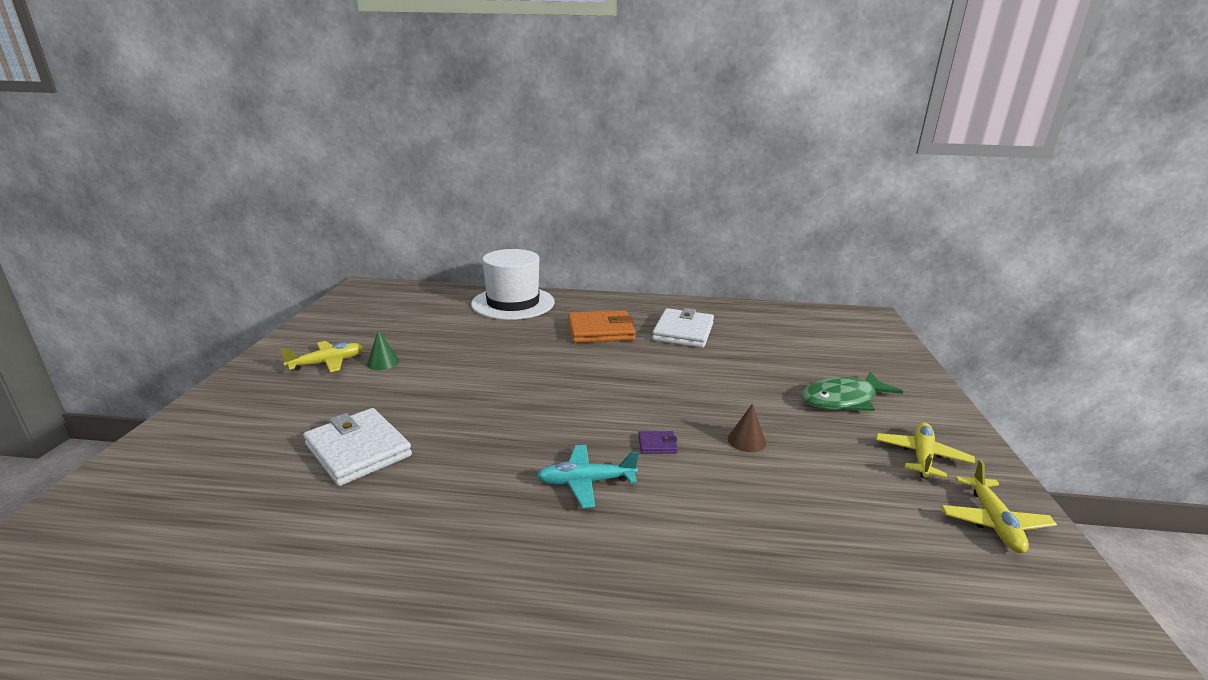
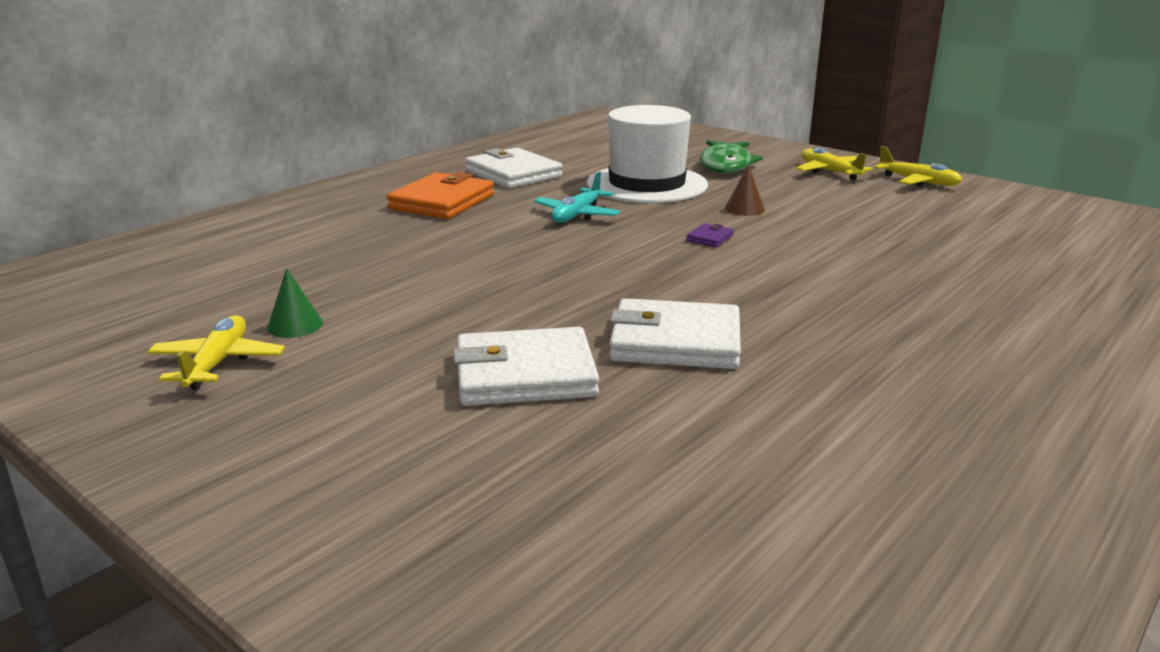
camera: 55 degrees left, 0 degrees up
(443, 491) = (675, 342): none -> white wallet
(513, 303) = (268, 221): white hat -> white hat (647, 184)
(585, 482) = (736, 278): turquoise plane -> turquoise plane (577, 215)

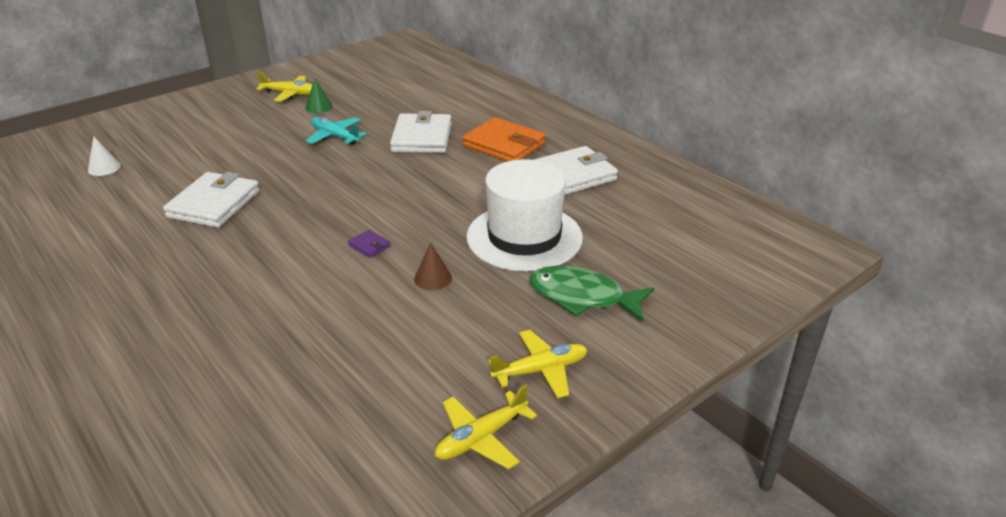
camera: 100 degrees right, 10 degrees up
(525, 375) = (216, 159): white wallet -> white wallet (422, 137)
(577, 215) = (452, 194): turquoise plane -> turquoise plane (335, 136)
(599, 494) = (104, 168): none -> white cone

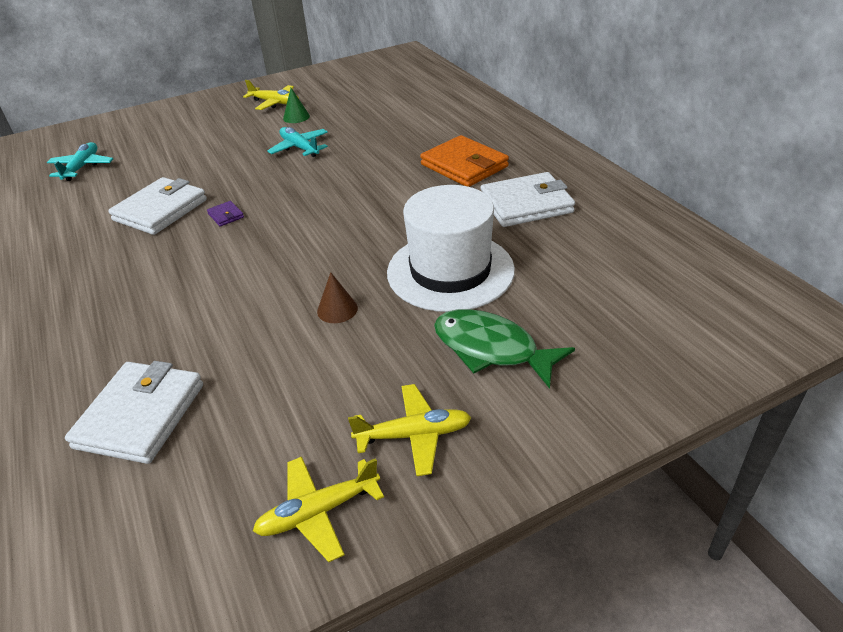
camera: 15 degrees right, 5 degrees up
(104, 168) = (82, 167): white cone -> turquoise plane
(369, 246) = (288, 267): purple wallet -> purple wallet (226, 215)
(422, 137) = (383, 153): white wallet -> white wallet (140, 415)

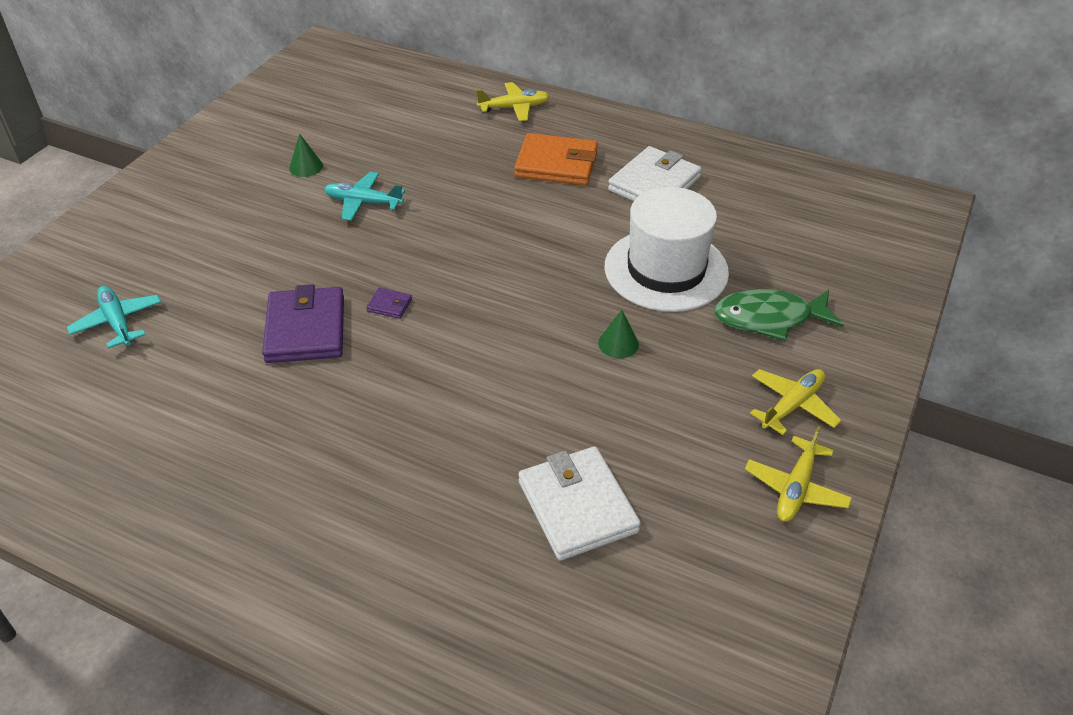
camera: 40 degrees left, 5 degrees up
(160, 210) = (305, 329): white wallet -> purple wallet
(275, 103) = (253, 157): yellow plane -> yellow plane (514, 108)
(337, 309) = (618, 343): brown cone -> green cone

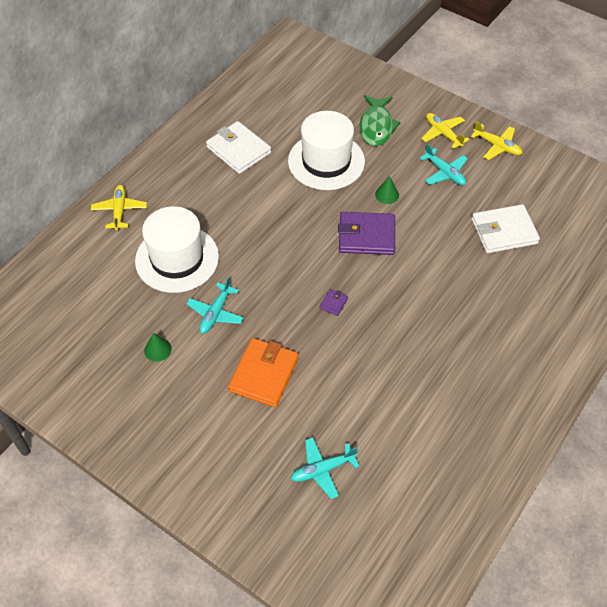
camera: 80 degrees left, 10 degrees up
(305, 329) = (349, 351): purple wallet -> purple wallet (366, 236)
(446, 160) = (177, 259): none -> white hat
(556, 164) = (201, 196): orange wallet -> orange wallet (264, 374)
(695, 414) = (445, 173): none -> turquoise plane

